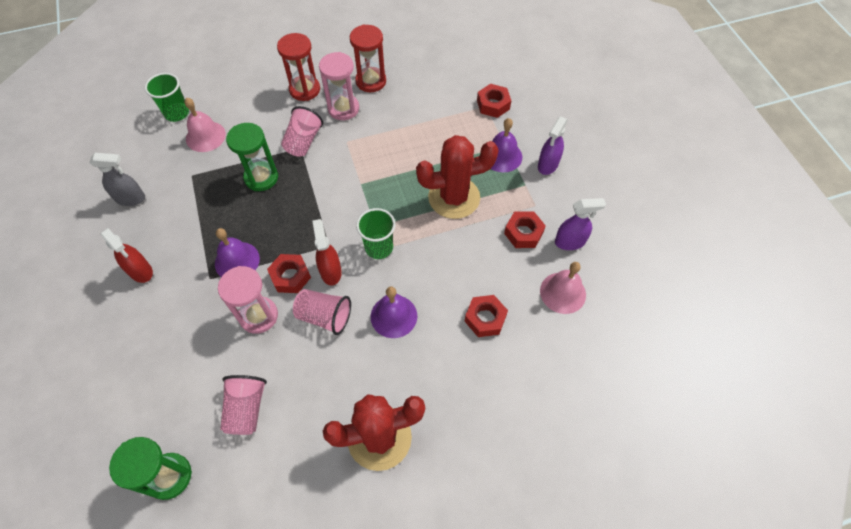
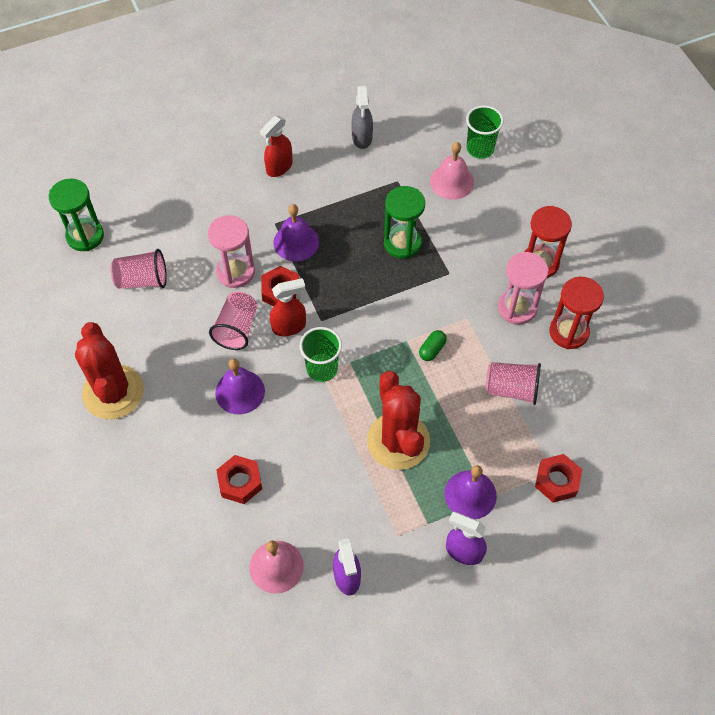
camera: 85 degrees right, 0 degrees up
(303, 142) = (458, 274): pink cup -> pink cup (511, 389)
(372, 167) = (432, 349): none -> green capsule
(523, 233) = (355, 522): red nut -> none

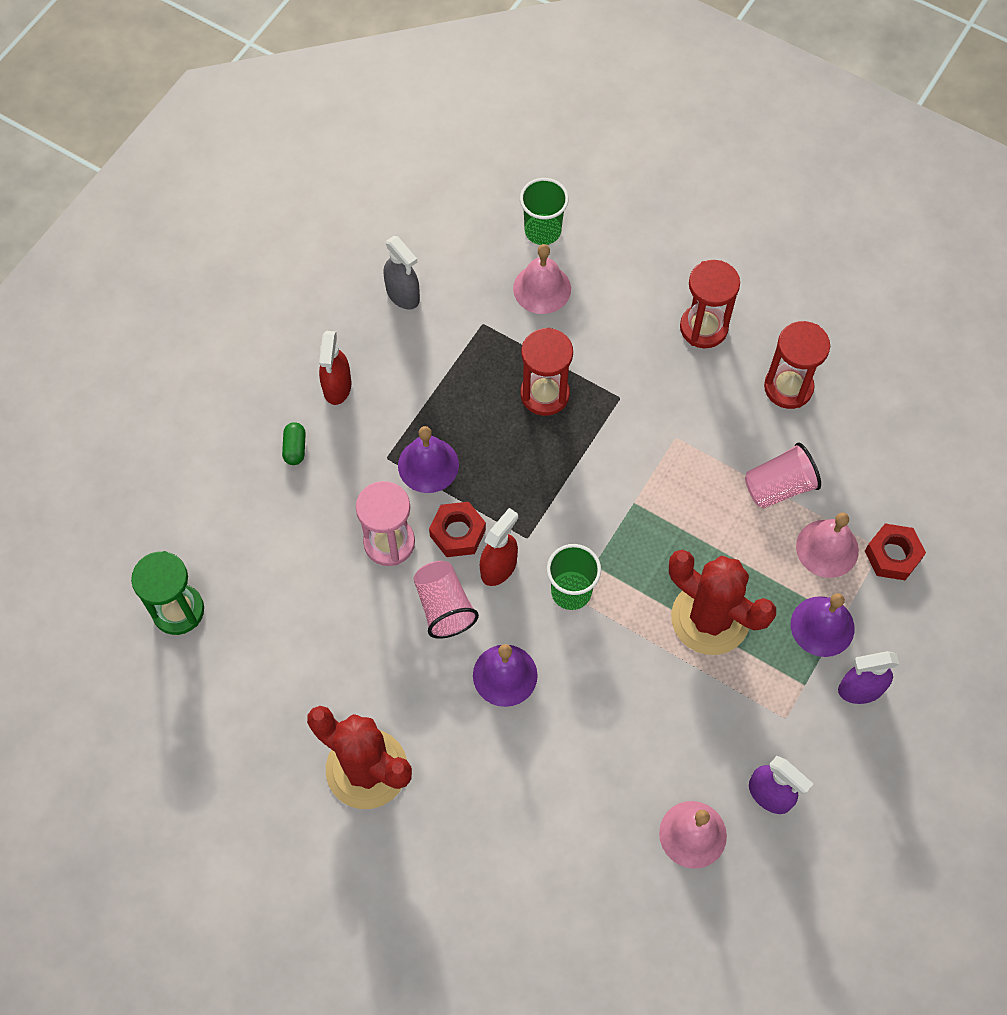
camera: 35 degrees left, 5 degrees up
(142, 280) = (291, 619): pink cup -> none
(240, 482) = (585, 773): red nut -> none
(402, 243) = (545, 394): green hourglass -> red hourglass
(432, 349) = (668, 495): green capsule -> green capsule (295, 448)
(514, 448) = (827, 548): none -> pink bell
(517, 308) = (718, 393): pink hourglass -> none

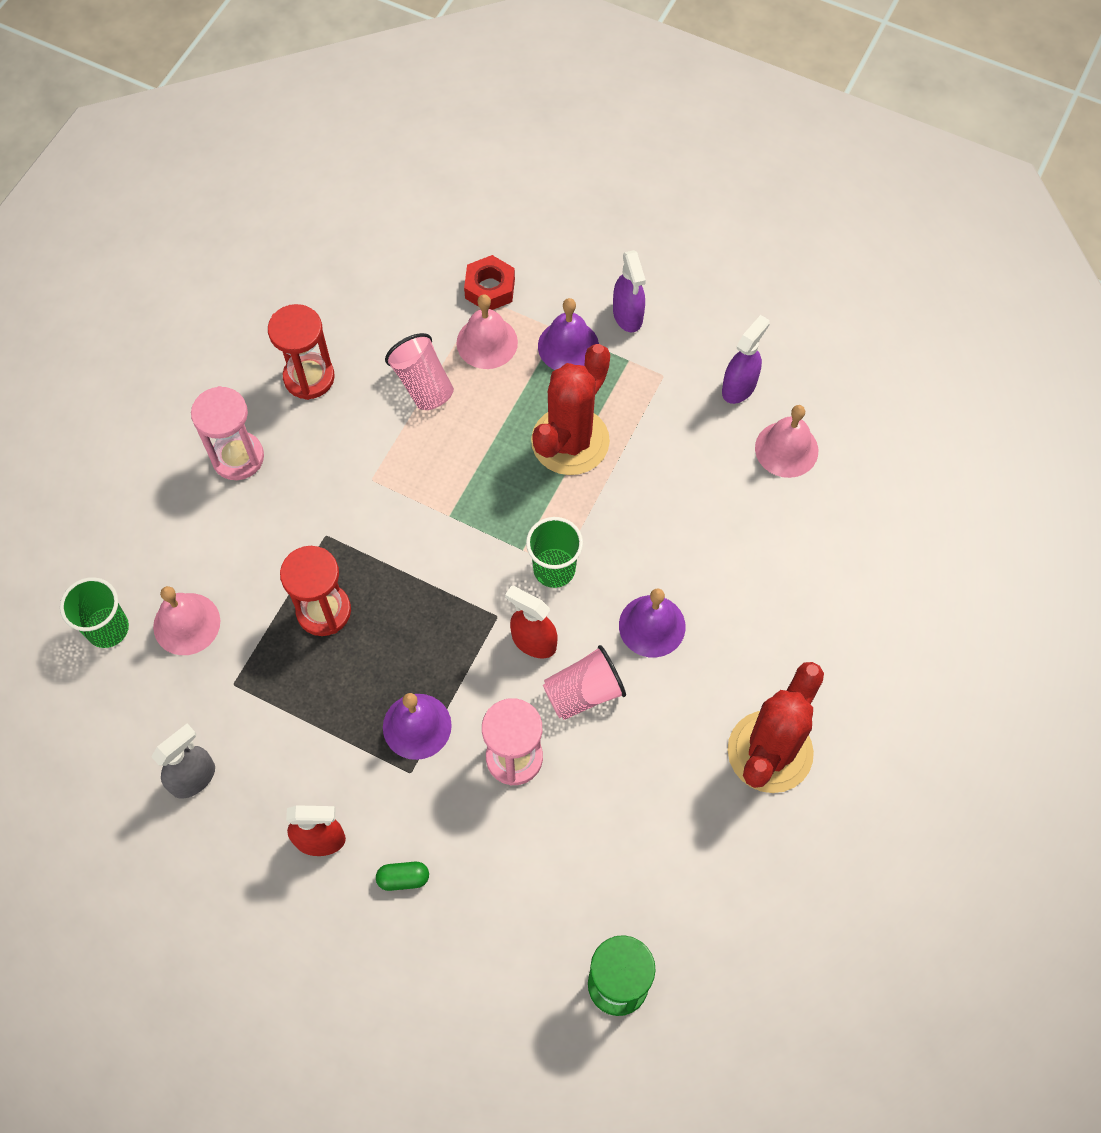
camera: 95 degrees left, 0 degrees up
(457, 533) = (497, 687): red nut -> none
(703, 328) = (238, 457): red hourglass -> pink hourglass

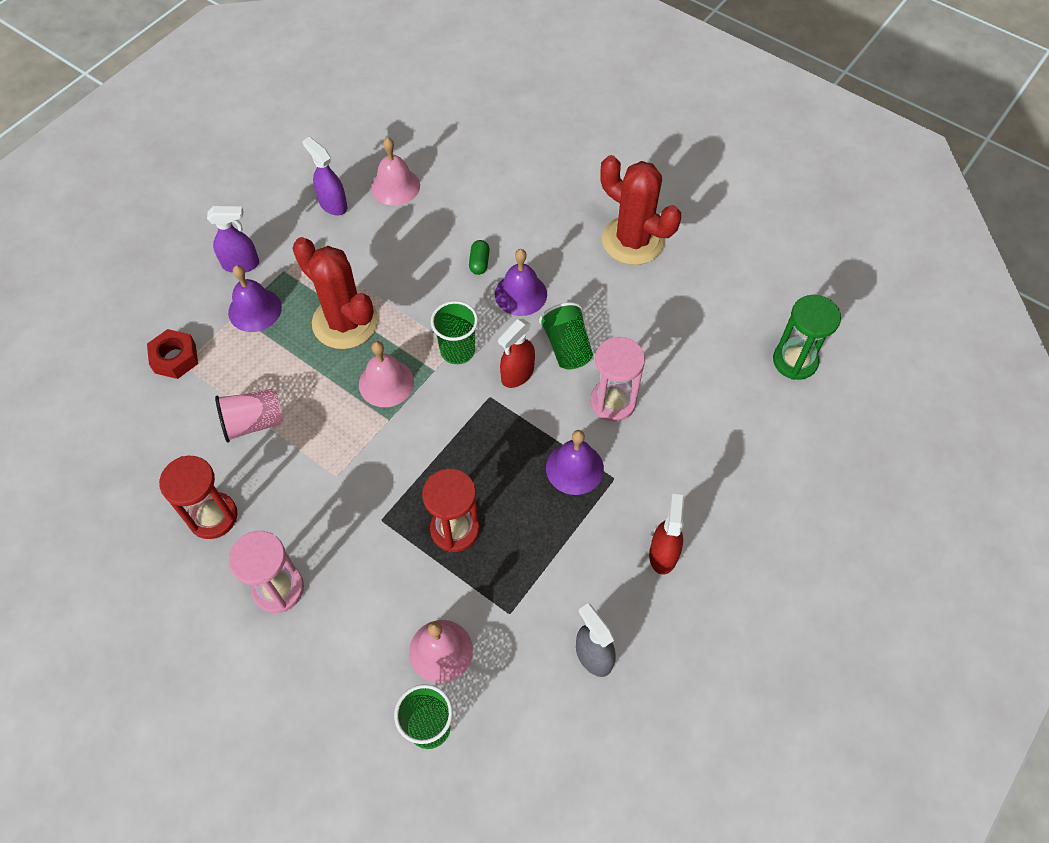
camera: 80 degrees left, 5 degrees down
(403, 878) = (702, 494): green capsule -> green capsule (479, 263)
(487, 342) = (229, 368): pink bell -> pink bell (386, 383)
(583, 693) = (567, 347): pink cup -> green cup

